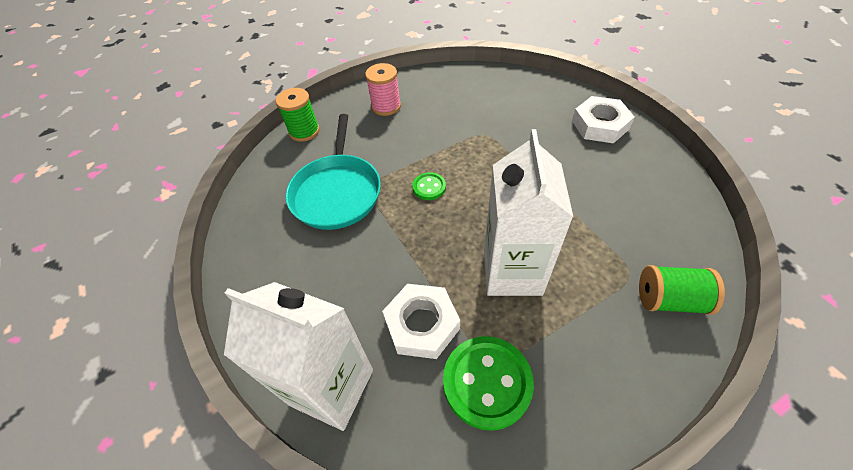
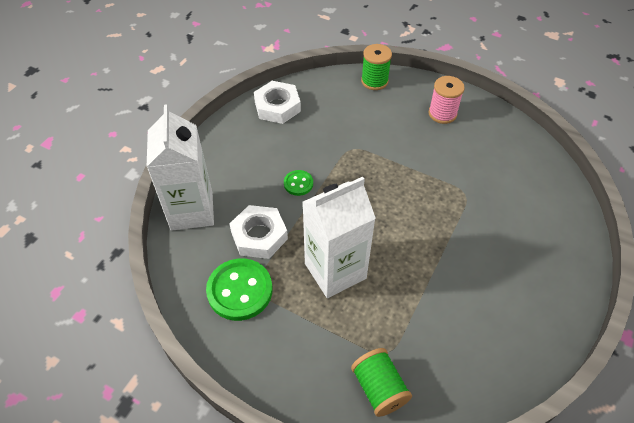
camera: 55 degrees right, 0 degrees up
(337, 192) = (332, 132): turquoise pan -> none
(429, 187) = (377, 184): green button -> green button (298, 183)
(600, 125) = (552, 277): white nut -> white nut (277, 106)

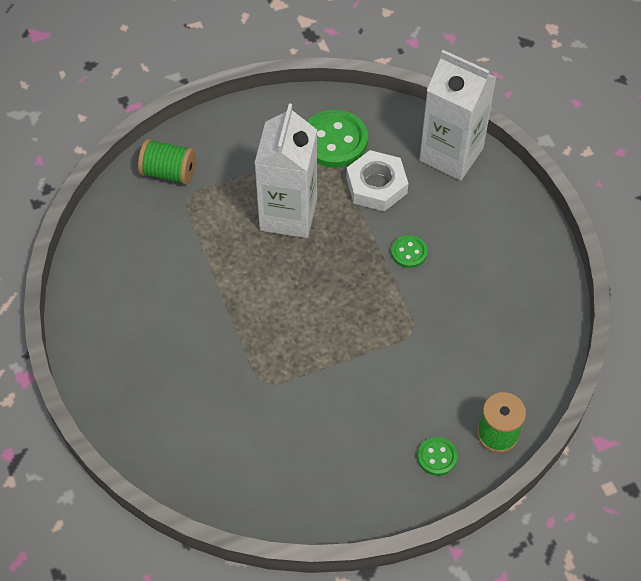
camera: 130 degrees right, 5 degrees up
(277, 106) = (536, 306): white nut -> none
(415, 95) = (437, 457): none -> green button
(442, 114) = (383, 460): pink spool -> none

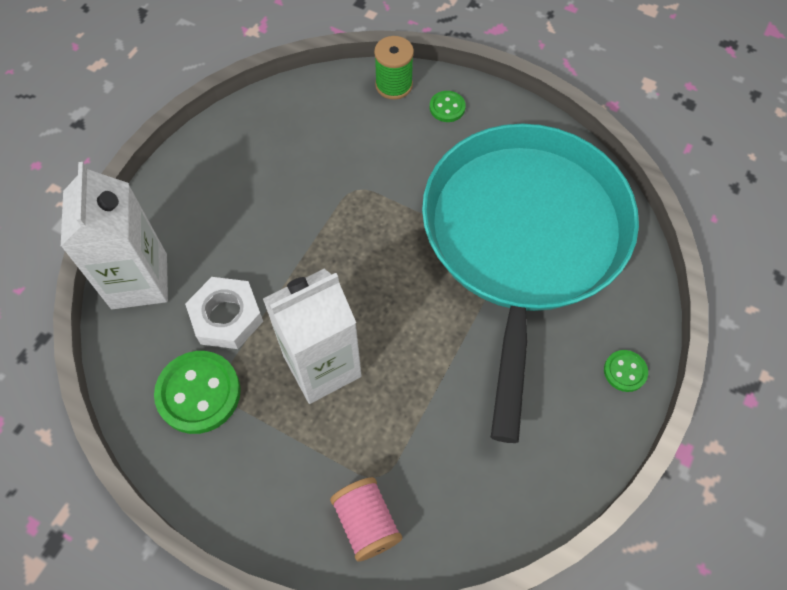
camera: 130 degrees left, 5 degrees up
(169, 172) = (366, 522): green spool -> pink spool
(263, 409) = (523, 239): none -> turquoise pan
(409, 252) = (281, 241): green button -> green button (625, 371)

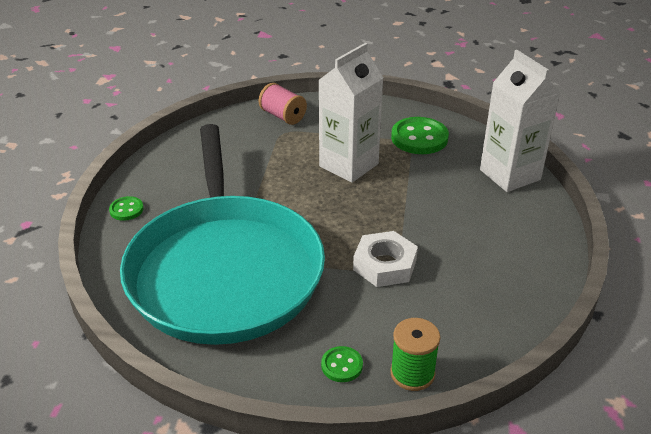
camera: 160 degrees right, 25 degrees down
(226, 317) = (432, 172): white nut -> white nut (385, 265)

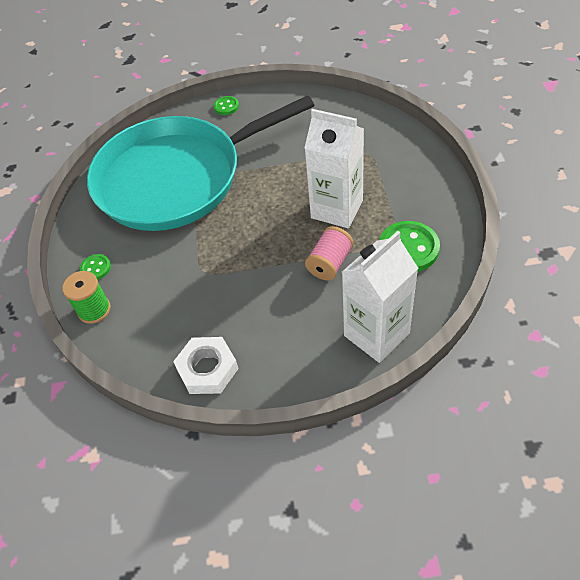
camera: 80 degrees right, 15 degrees up
(283, 116) = (394, 144): pink spool -> pink spool (330, 263)
(385, 265) = (208, 266): white nut -> white nut (207, 369)

